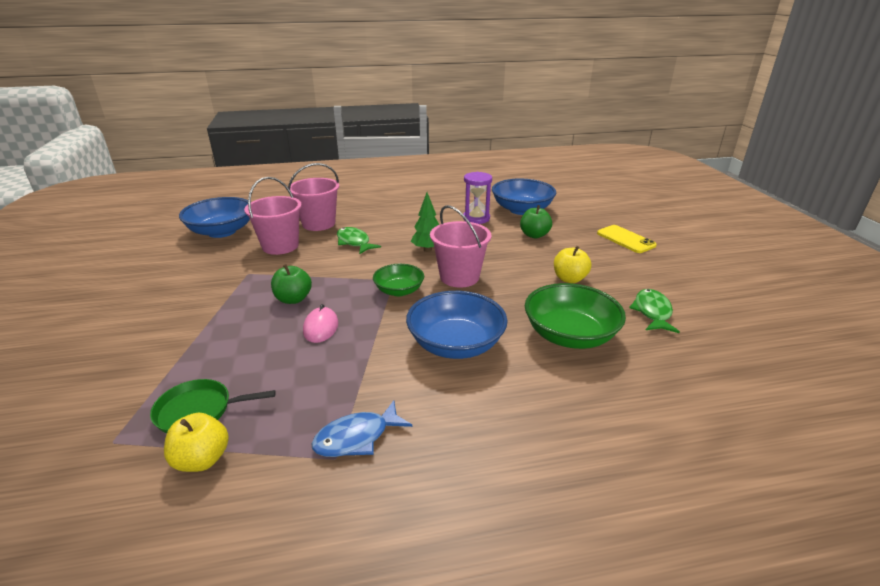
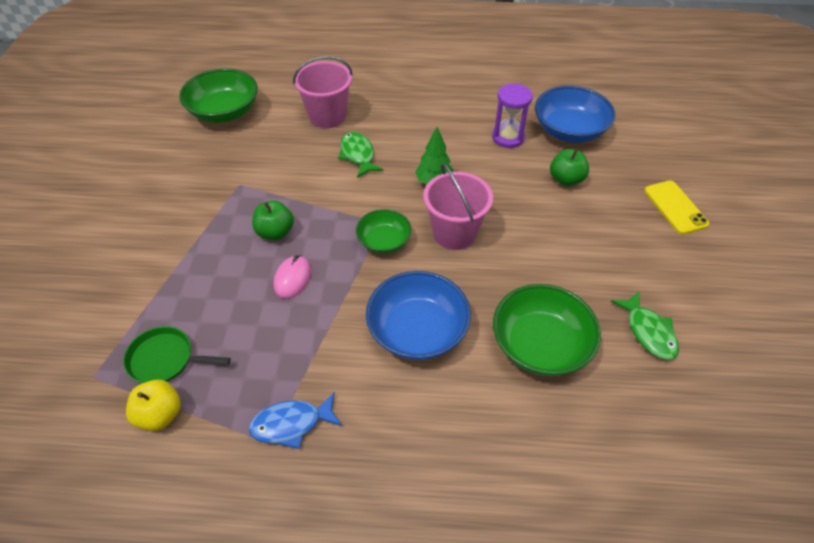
camera: 15 degrees right, 20 degrees up
(222, 231) = (224, 112): blue bowl -> green bowl
(280, 246) = (279, 147): pink bucket -> none
(569, 279) = (576, 261): yellow apple -> none
(652, 312) = (648, 332): green fish -> green fish turned 135 degrees clockwise

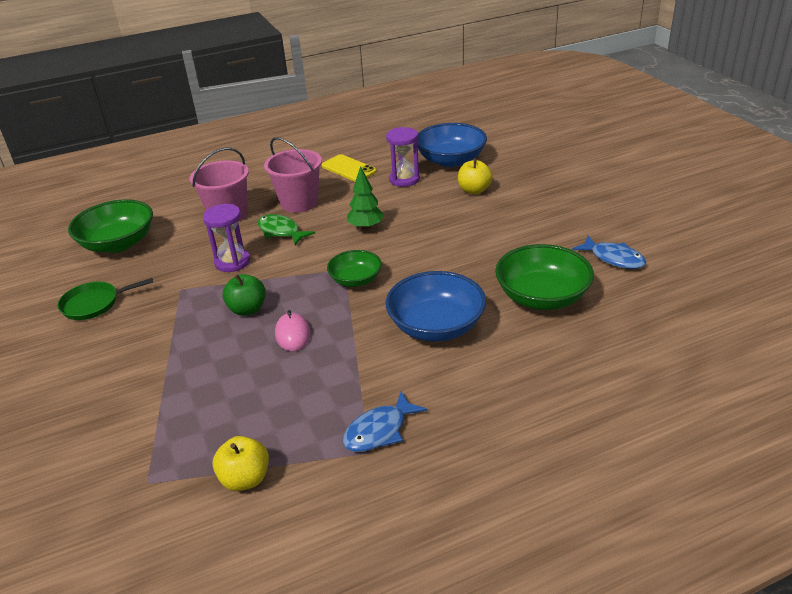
camera: 25 degrees left, 15 degrees down
(165, 359) = (214, 438): green pan -> green pan (94, 304)
(297, 173) = (232, 262): none -> purple hourglass
(454, 233) = (412, 253): pink bucket -> pink bucket (299, 203)
(566, 179) = (474, 190): green apple -> yellow apple
(648, 332) = (613, 258): green fish -> blue fish
(675, 207) = (570, 180): yellow phone -> yellow phone (348, 169)

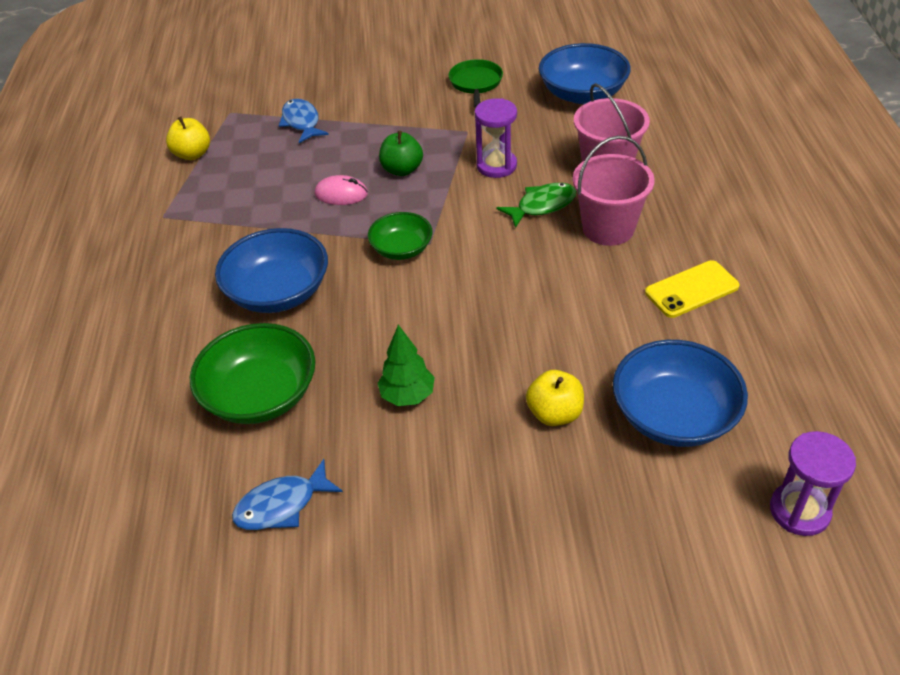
camera: 110 degrees right, 10 degrees up
(118, 243) = (582, 94): green bowl -> blue bowl
(366, 227) = (511, 277): green tree -> green tree (407, 396)
(379, 430) = (178, 226): blue fish -> blue fish (301, 122)
(404, 179) = (629, 342): purple hourglass -> purple hourglass (799, 511)

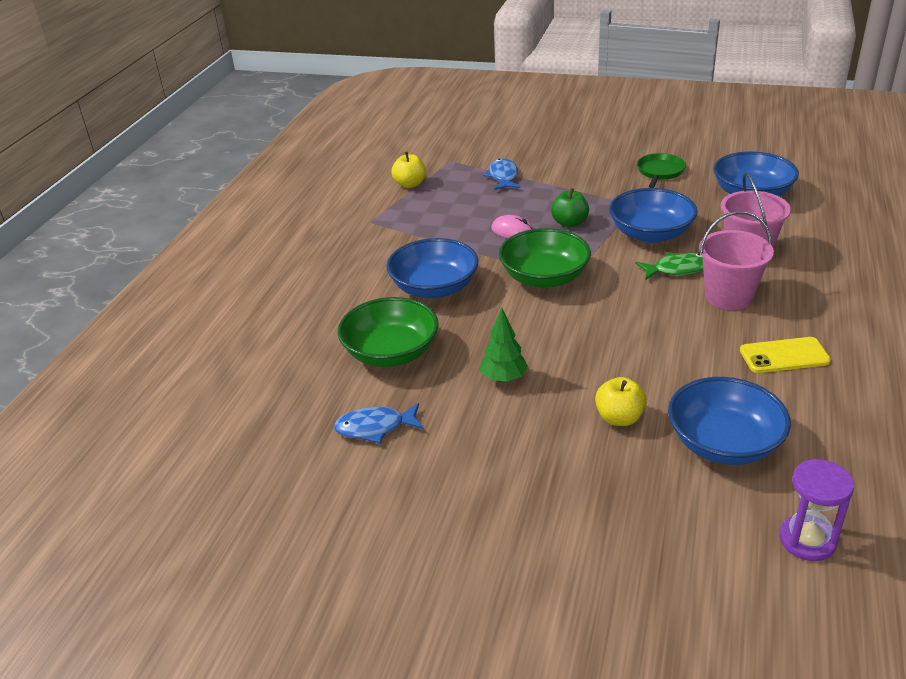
camera: 20 degrees right, 10 degrees down
(401, 249) = (544, 277): green bowl -> green bowl, size x1.65
(496, 166) = (650, 234): purple hourglass -> blue bowl

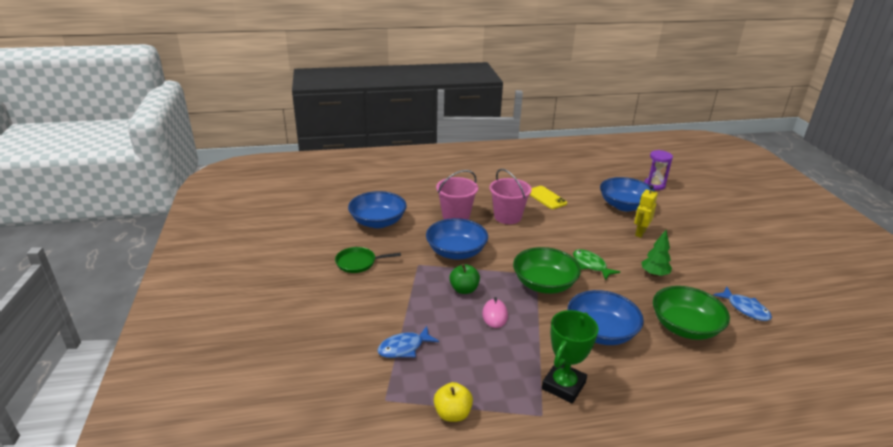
camera: 120 degrees left, 5 degrees down
(388, 241) = (563, 385): none -> green trophy
(619, 418) = (640, 233): yellow apple -> yellow robot
(677, 269) = (492, 236): green fish -> green fish (591, 265)

